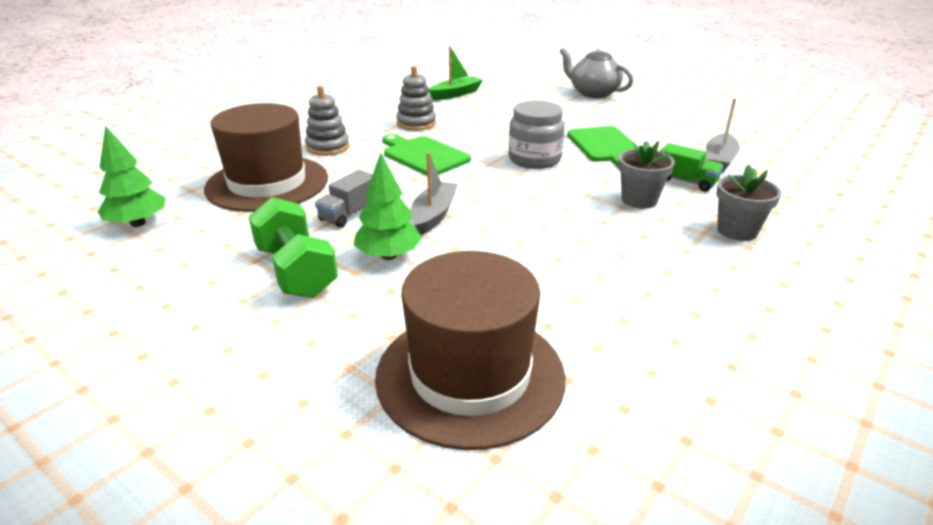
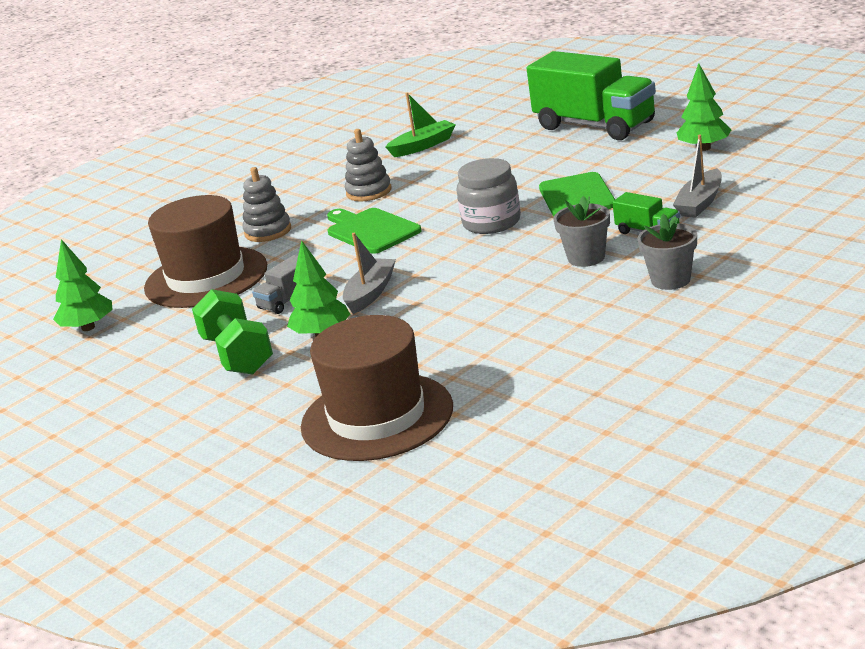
camera: 10 degrees right, 5 degrees down
(593, 93) = (595, 125): grey teapot -> green truck
(694, 117) = (704, 148): none -> green tree

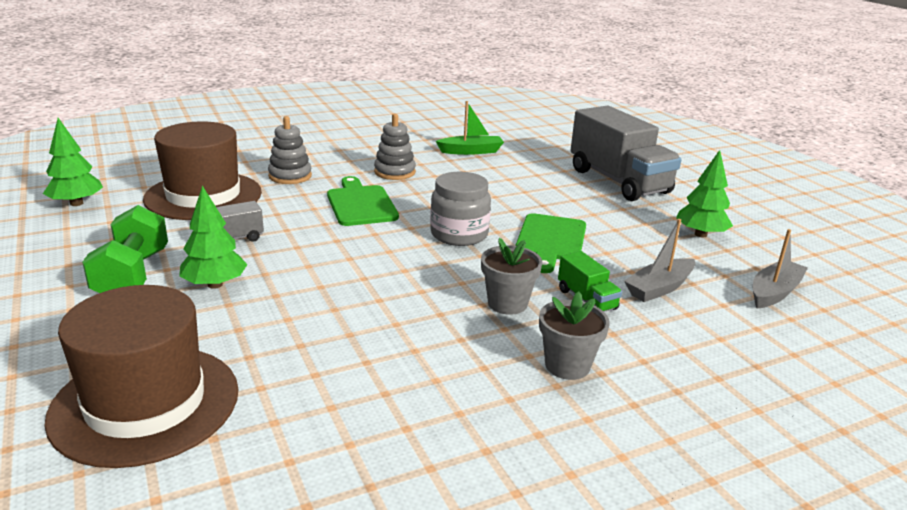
camera: 15 degrees right, 0 degrees up
(370, 293) = (296, 261): grey boat -> grey boat (774, 292)
(595, 125) = (618, 181): green truck -> grey truck

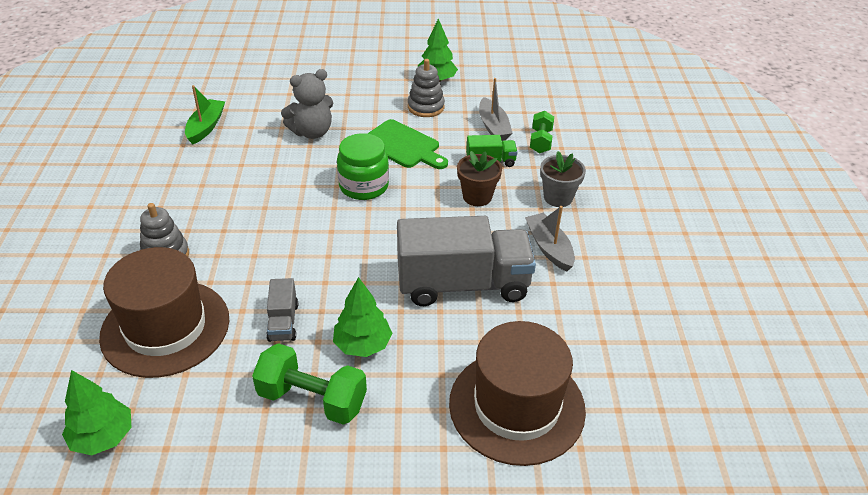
camera: 65 degrees left, 15 degrees up
(360, 204) = (268, 224): green cutting board -> none
(394, 172) = (214, 185): grey stacking toy -> grey stacking toy (426, 107)
(459, 234) = (364, 186): grey jar -> green jar
(507, 303) = (477, 197): grey flower pot -> brown flower pot
(517, 192) = (312, 132): none -> grey teddy bear
(618, 181) = (330, 77): grey truck -> grey truck (463, 284)
(675, 329) = (540, 141): none -> green dumbbell
(774, 292) = (521, 87): grey boat -> grey boat (549, 248)

